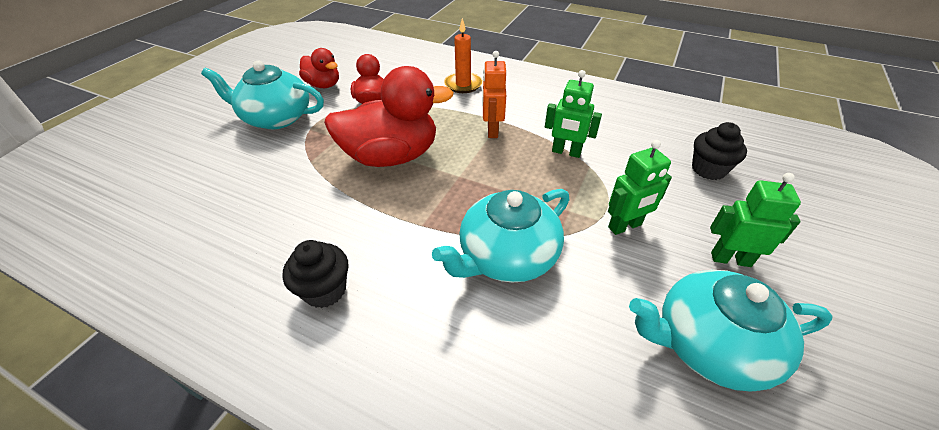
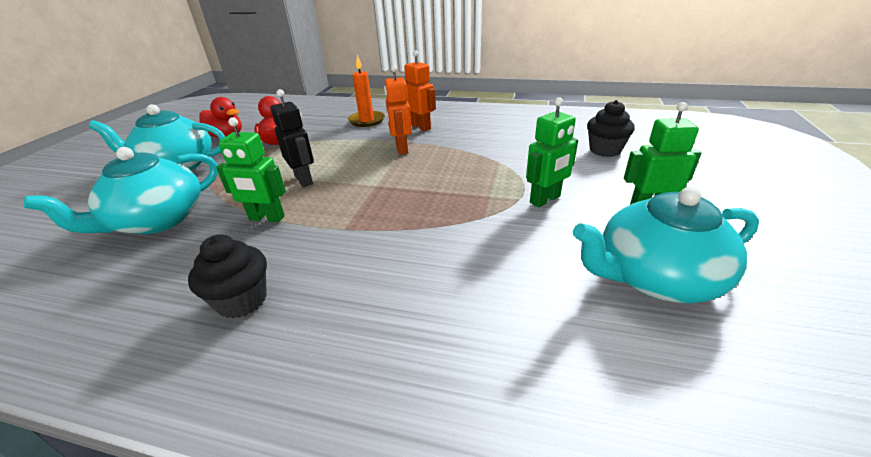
camera: 10 degrees left, 10 degrees down
(392, 156) = (304, 180): red duck -> black robot
(507, 256) = (437, 240): turquoise teapot -> turquoise teapot (157, 220)
(517, 102) = (421, 127): none -> orange robot
(566, 152) = (475, 155): green robot -> green robot (266, 218)

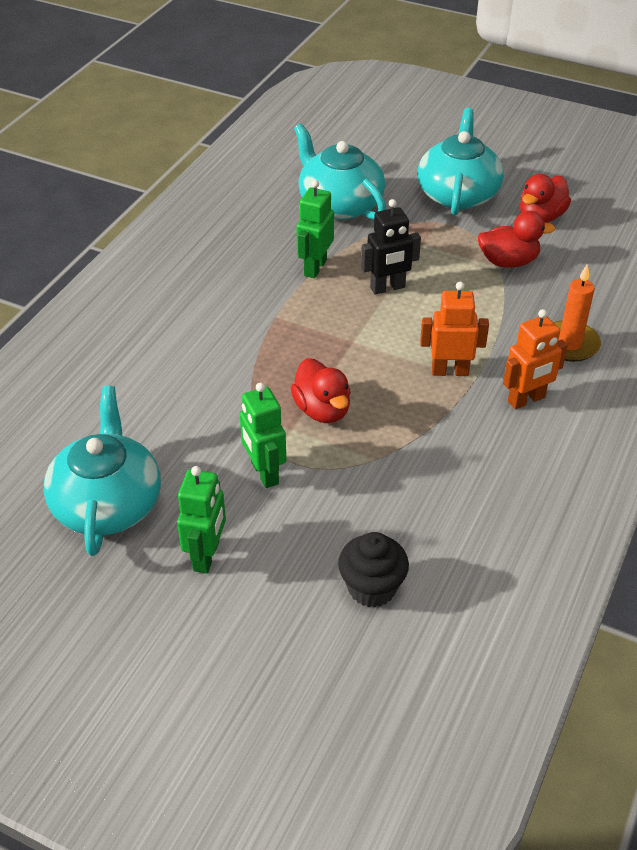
camera: 100 degrees right, 10 degrees up
(242, 300) = (202, 266): black cupcake -> none
(461, 186) = (322, 410): none -> red duck

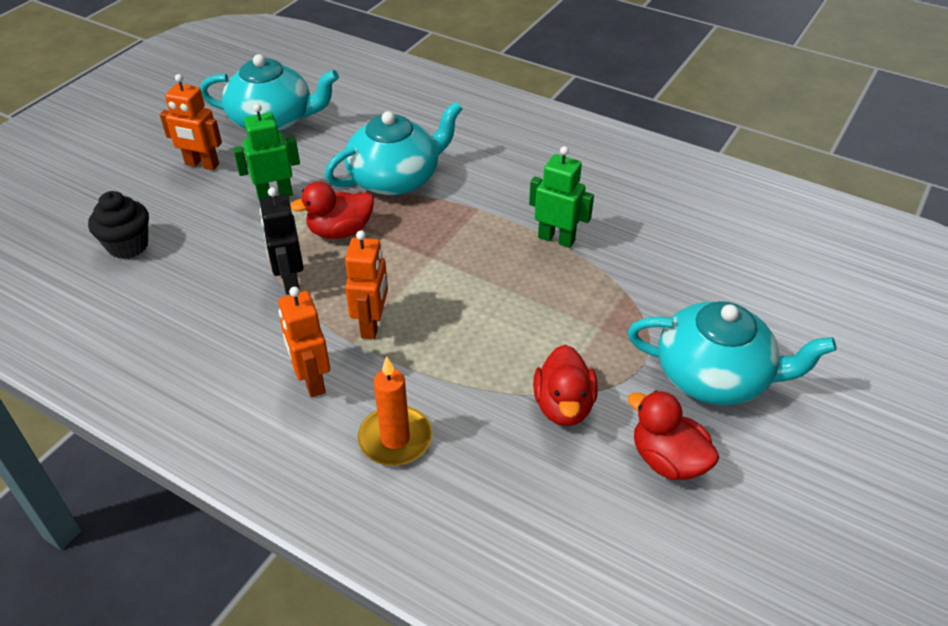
camera: 95 degrees right, 0 degrees up
(207, 556) = (202, 165): green robot -> orange robot
(339, 205) = (677, 265): turquoise teapot -> turquoise teapot (395, 179)
(387, 288) = (518, 291): black robot -> black robot (290, 281)

